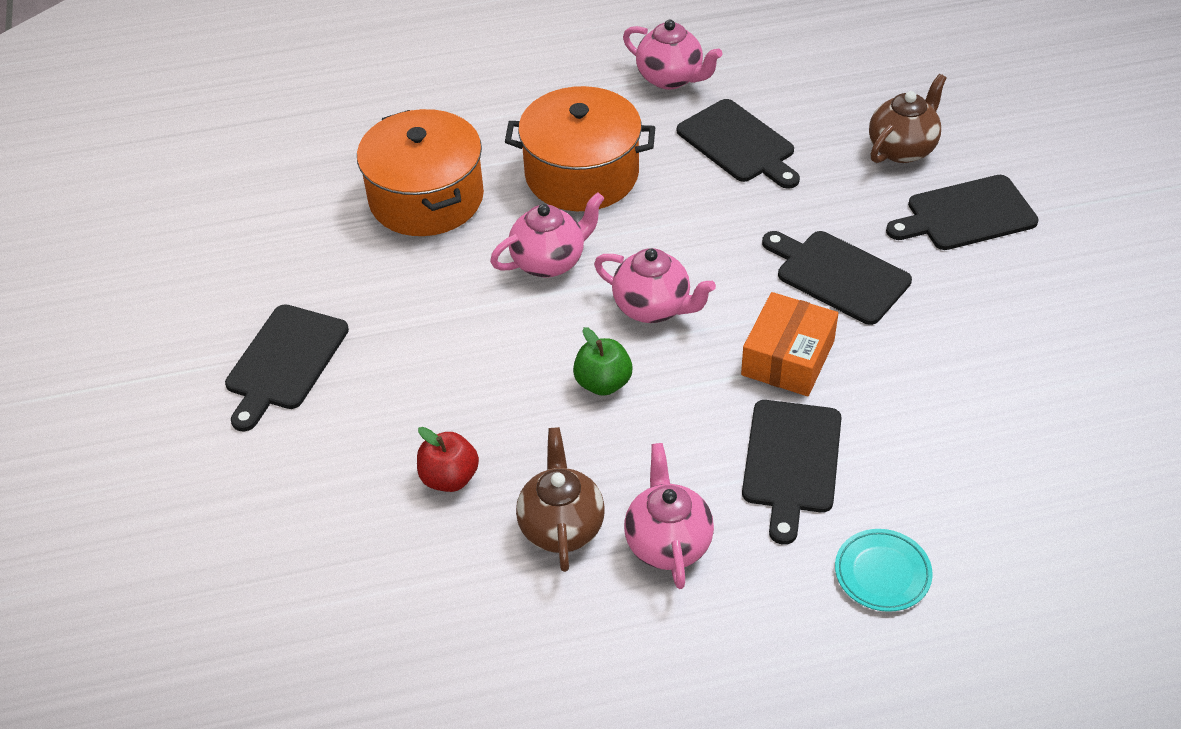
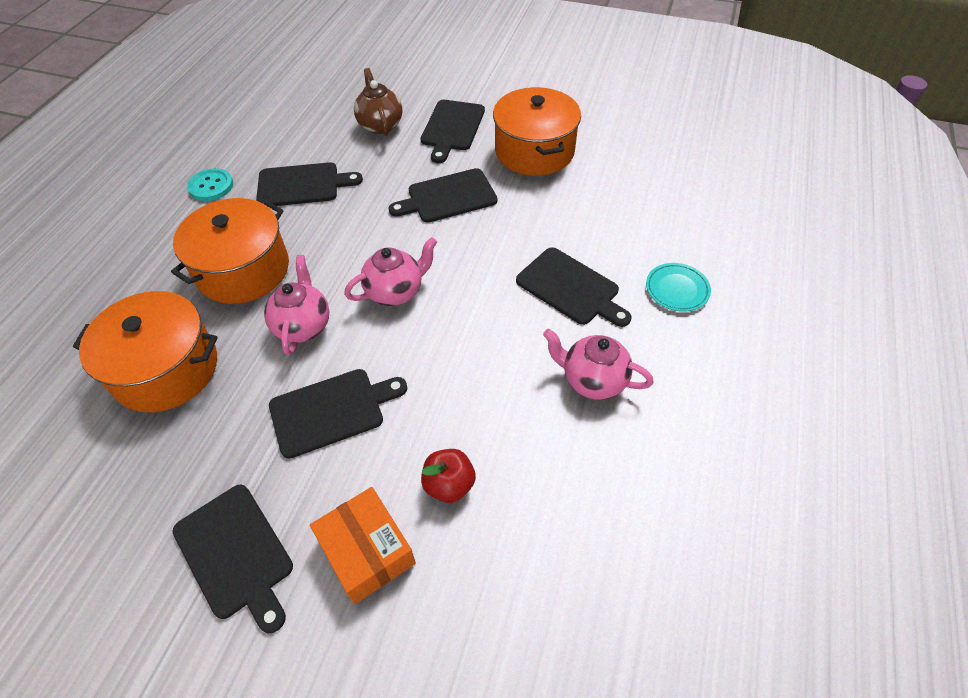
camera: 60 degrees left, 5 degrees up
(468, 342) = (332, 411): none -> black cutting board
(561, 527) = (541, 434): brown teapot -> none
(603, 383) = (436, 349): green apple -> none
(670, 78) = (211, 186): pink teapot -> turquoise button
(787, 358) = (491, 250): orange box -> orange box (367, 551)
(1004, 315) = (534, 151): none -> orange pot

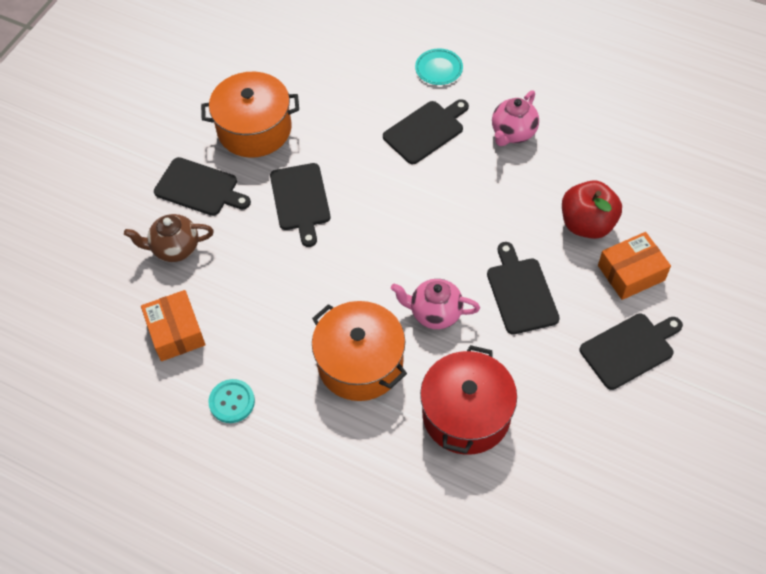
camera: 80 degrees left, 5 degrees up
(166, 369) = (466, 414): orange pot -> red pot
(289, 141) = (176, 332): none -> orange box
(302, 185) = (252, 318): black cutting board -> none
(395, 292) = (408, 246): pink teapot -> none
(449, 484) = (587, 224): red apple -> red apple, size x1.63

